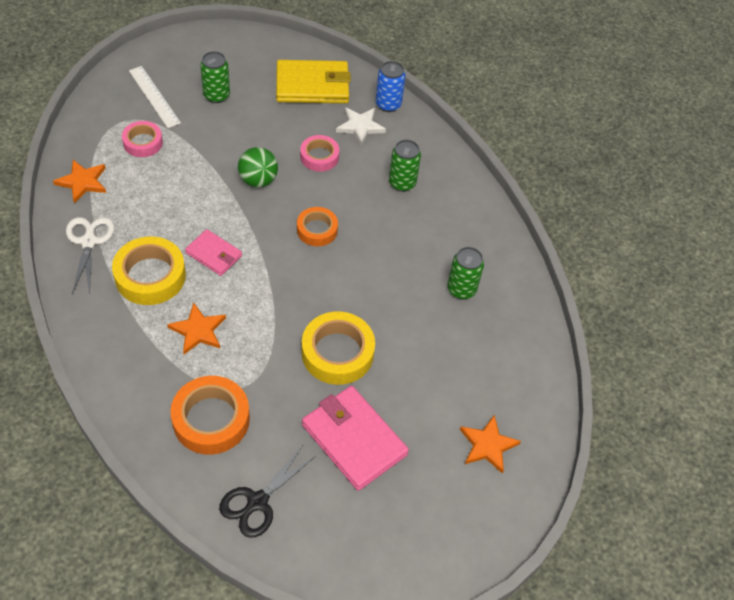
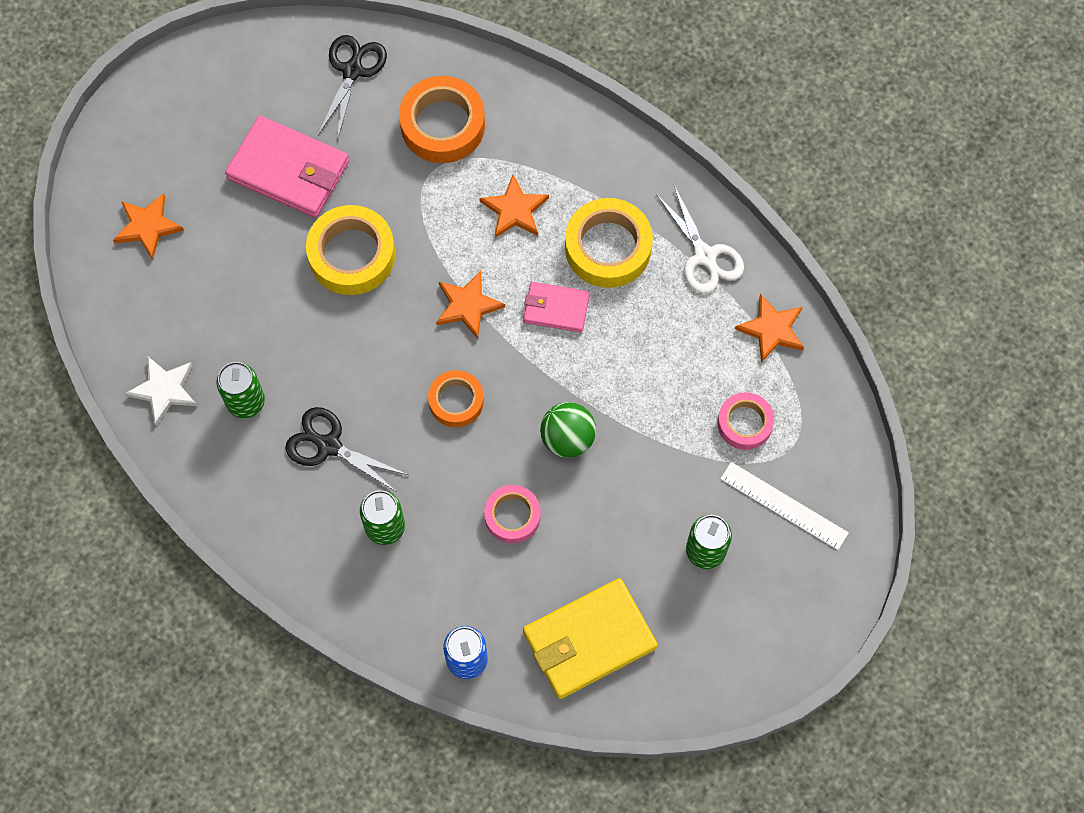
camera: 160 degrees right, 15 degrees up
(273, 282) = (468, 305): none -> orange star
(360, 126) = (485, 597): white star -> white star (164, 390)
(416, 241) = (328, 445): none -> black scissors

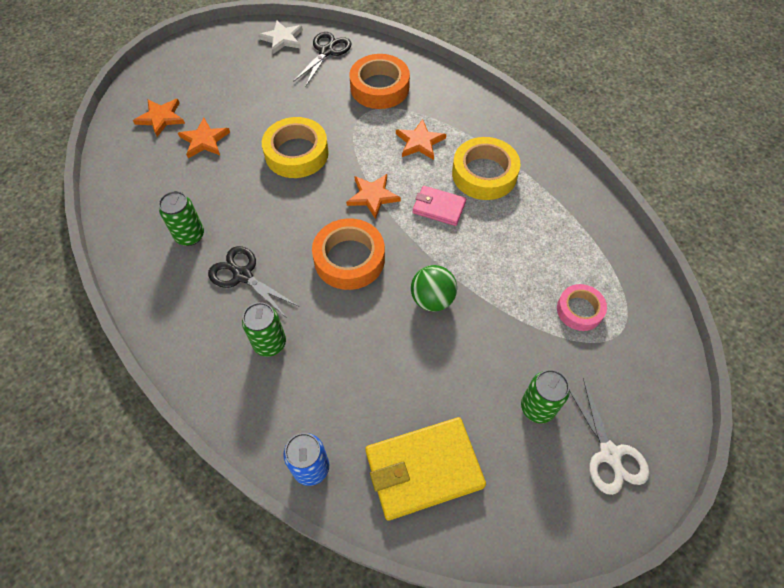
camera: 10 degrees right, 10 degrees down
(164, 390) = (133, 219): white star -> white star (282, 39)
(289, 170) = (268, 99): pink wallet -> none
(456, 401) = (349, 259): orange tape -> orange tape, size x1.62
(512, 516) = (376, 351): pink tape -> none
(705, 256) = (557, 189): white scissors -> white scissors (610, 454)
(772, 329) = (606, 245): orange star -> orange star (204, 140)
(784, 505) = (609, 381): white ruler -> none

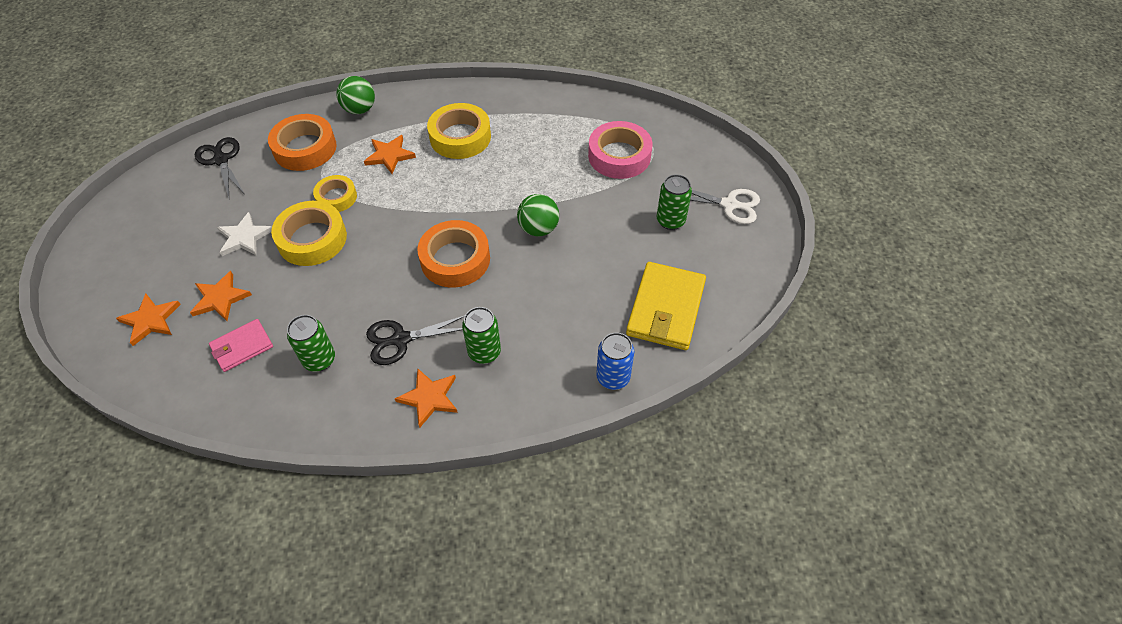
camera: 55 degrees left, 5 degrees down
(282, 39) = (166, 181): white star -> white star (244, 237)
(348, 139) = (336, 197): none -> yellow tape
(373, 196) = (411, 213): orange star -> orange star (429, 398)
(439, 207) = (463, 180): pink wallet -> pink wallet (242, 347)
(450, 91) = (359, 109): none -> green ball
(579, 310) = (619, 156): pink tape -> pink tape, size x1.62

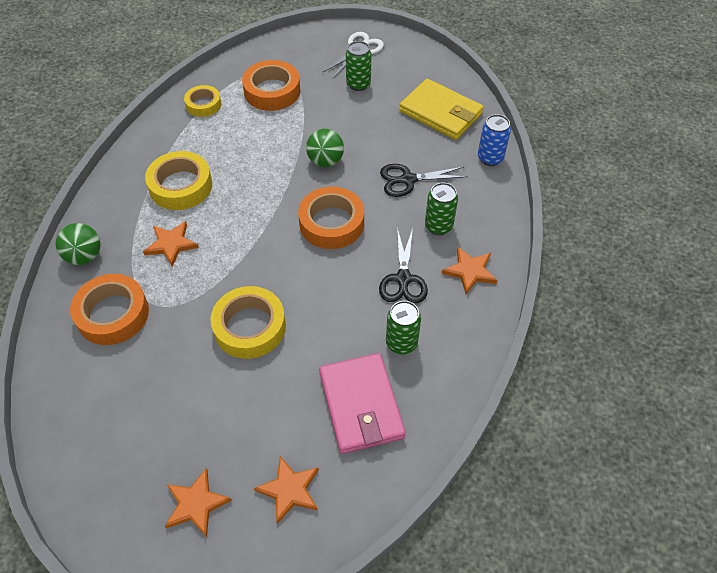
camera: 70 degrees left, 0 degrees up
(220, 298) = (290, 419): orange star -> orange star (196, 504)
(221, 160) = (78, 398): black scissors -> black scissors (407, 180)
(242, 347) = (361, 405): pink wallet -> pink wallet, size x1.74
(244, 237) = (215, 387): white star -> none
(336, 197) = (204, 298): yellow tape -> yellow tape (203, 104)
(619, 156) = (272, 91): pink tape -> orange tape

